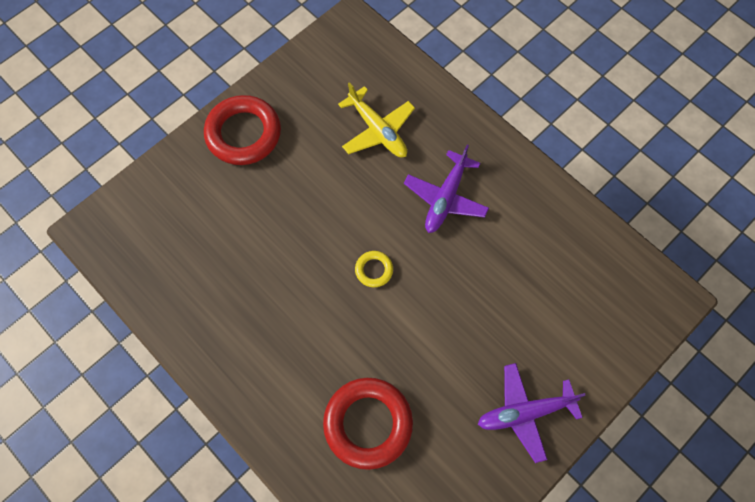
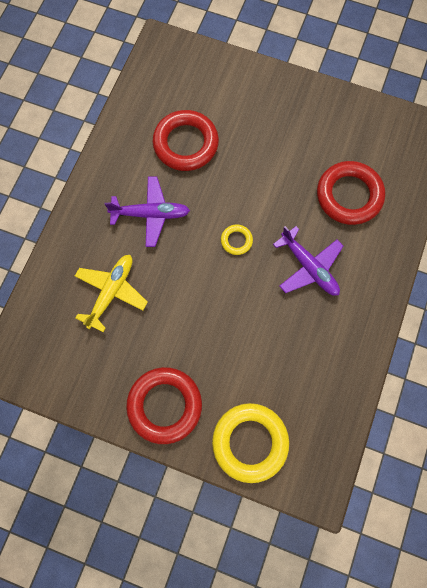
camera: 115 degrees left, 5 degrees up
(167, 191) = (250, 442): none -> yellow ring
(517, 268) = (186, 144): none -> red ring
(524, 412) = (287, 104): purple plane -> purple plane (309, 267)

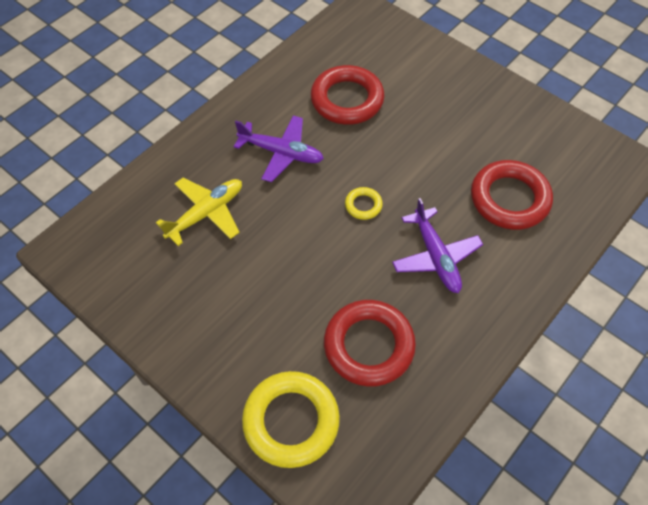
camera: 20 degrees right, 15 degrees down
(164, 405) = (211, 346): red ring -> red ring (369, 345)

